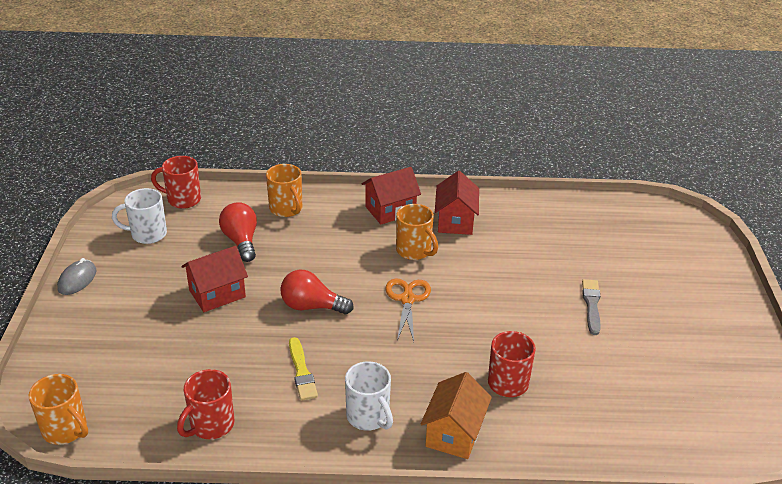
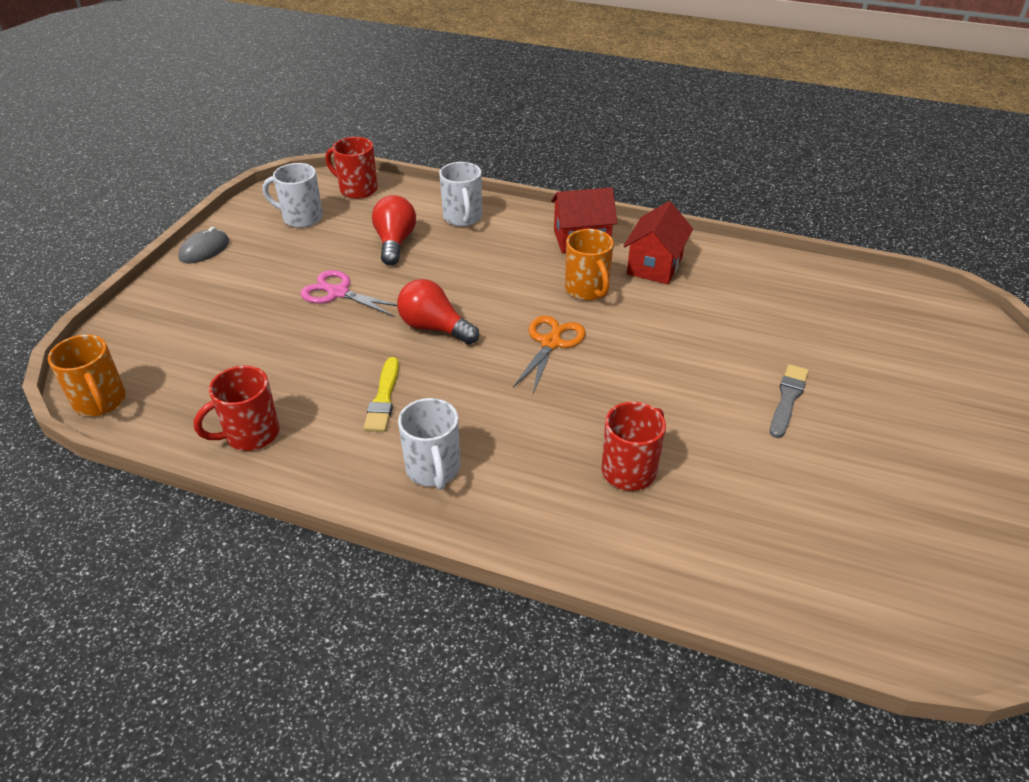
camera: 20 degrees right, 5 degrees up
(217, 294) = (338, 293): red house -> pink scissors
(286, 209) = (463, 218): orange mug -> white mug
(454, 433) = (528, 517): orange house -> none

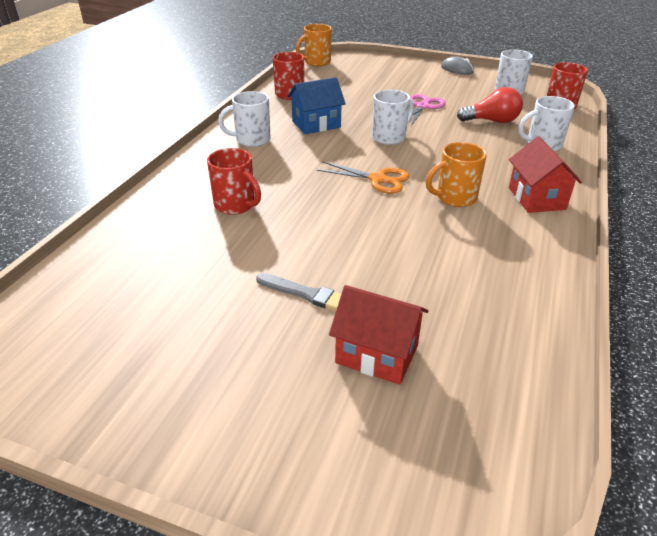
camera: 90 degrees right, 5 degrees down
(383, 398) = (316, 124): yellow brush -> blue house
(434, 328) = (389, 137): red light bulb -> white mug
(654, 265) = (508, 236): red house -> red house (377, 354)

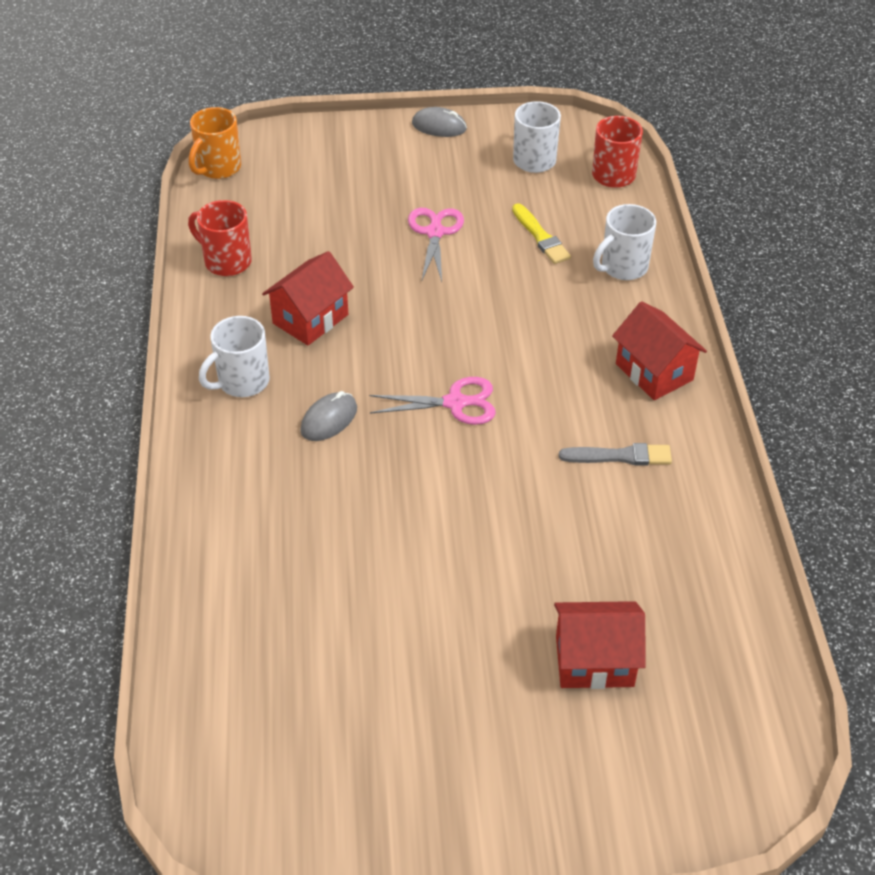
camera: 25 degrees left, 10 degrees up
(236, 205) = (308, 512): red mug -> none
(288, 167) = (329, 419): none -> grey mouse
(306, 294) = (480, 614): grey brush -> grey brush (620, 456)
(316, 124) = (310, 319): blue house -> red house
(378, 179) = (455, 403): orange scissors -> pink scissors
(389, 137) = (425, 314): white mug -> none
(455, 198) = (563, 404): orange mug -> none
(492, 121) = (540, 237): red light bulb -> yellow brush

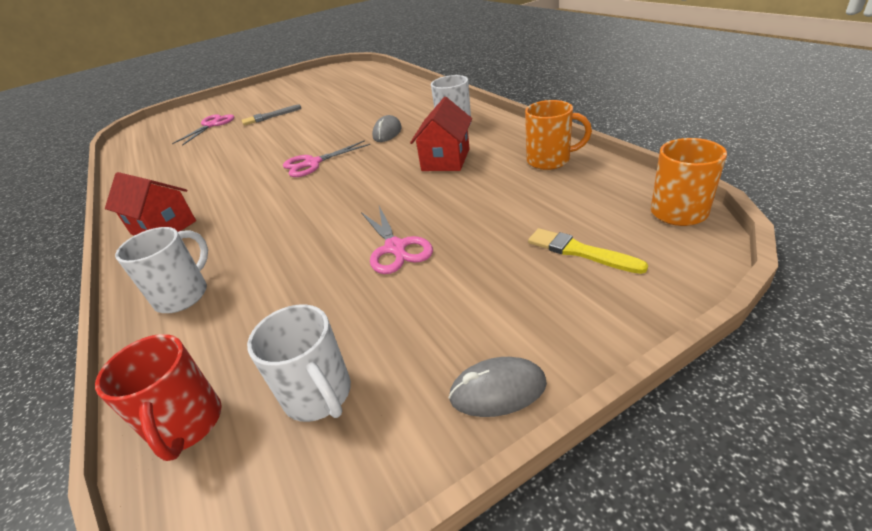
camera: 160 degrees right, 10 degrees down
(226, 261) = (550, 160): red mug -> orange mug
(540, 237) = (280, 289): yellow brush -> yellow brush (580, 251)
(594, 661) = (211, 125): red house -> pink scissors
(620, 456) = (195, 180): grey brush -> grey brush (269, 116)

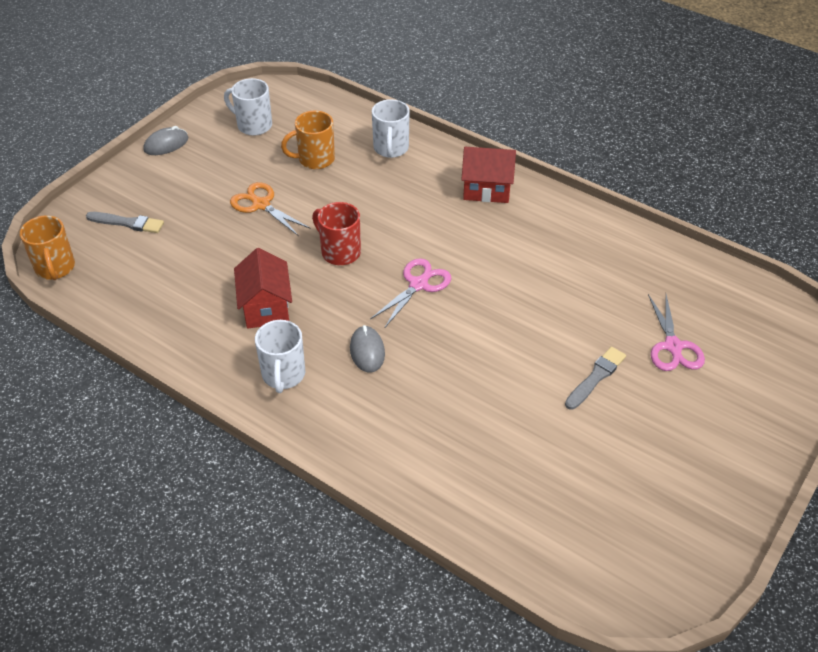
camera: 150 degrees right, 10 degrees up
(187, 425) = (310, 104): red mug -> red mug (339, 252)
(395, 248) = (261, 205): pink scissors -> orange scissors
(550, 160) = (157, 318): orange mug -> orange mug (315, 159)
(580, 251) = (128, 223): yellow brush -> grey brush

